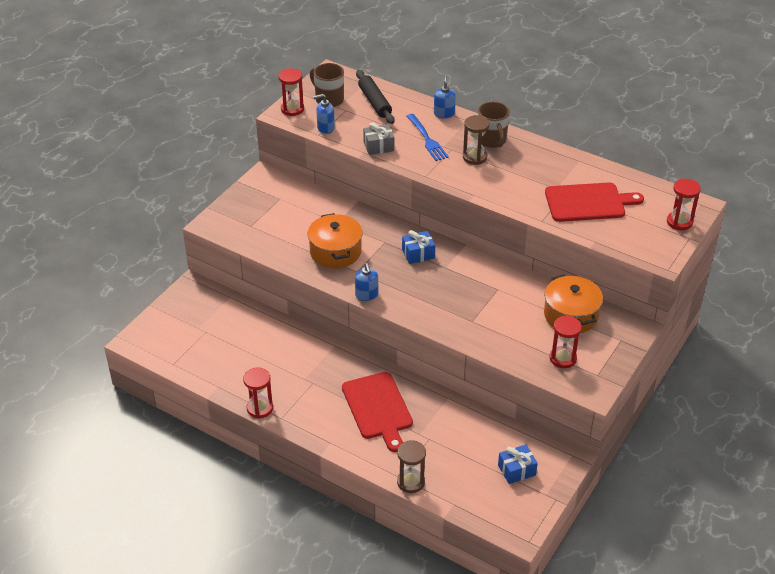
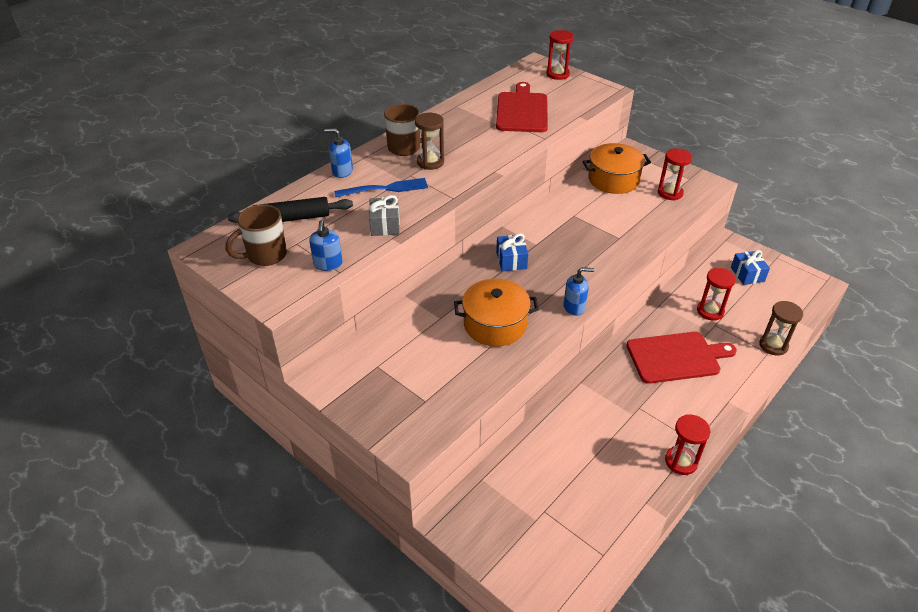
camera: 80 degrees left, 0 degrees up
(292, 109) = (269, 290): red hourglass -> red hourglass (710, 311)

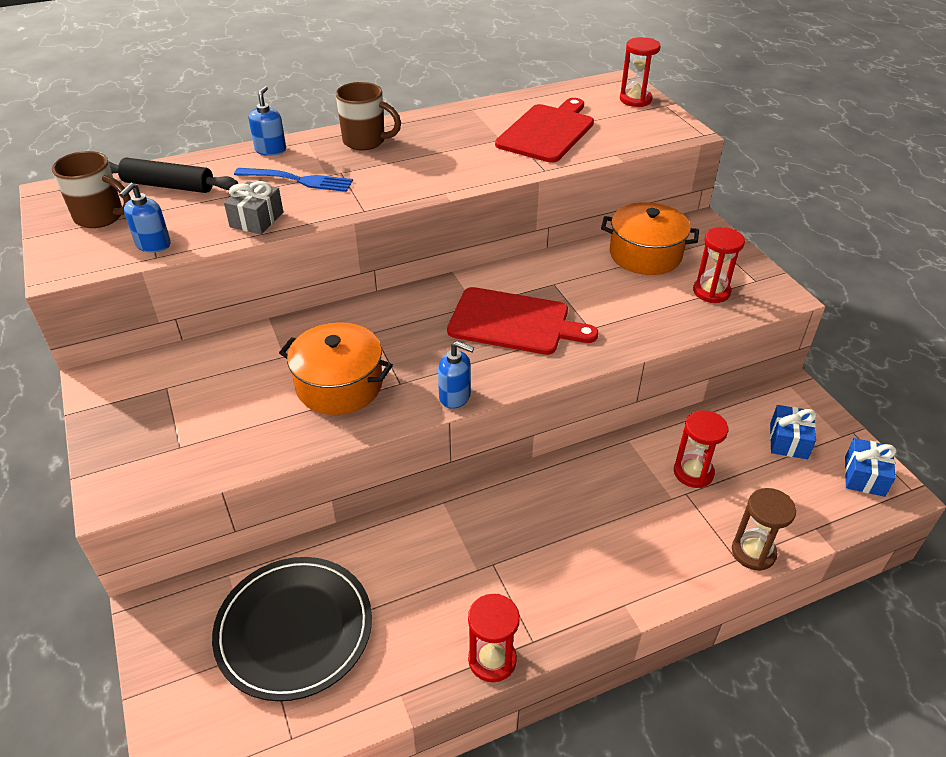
camera: 25 degrees right, 0 degrees up
(265, 256) = (101, 217): brown mug -> brown mug turned 150 degrees counterclockwise
(342, 171) = (270, 150): blue soap dispenser -> blue soap dispenser turned 60 degrees clockwise
(430, 162) = (378, 164): brown hourglass -> none
(511, 260) = (427, 315): blue gift -> blue gift (864, 476)
(552, 494) = (294, 629): none -> black plate
(676, 357) = (596, 517): red cutting board -> red cutting board (514, 322)

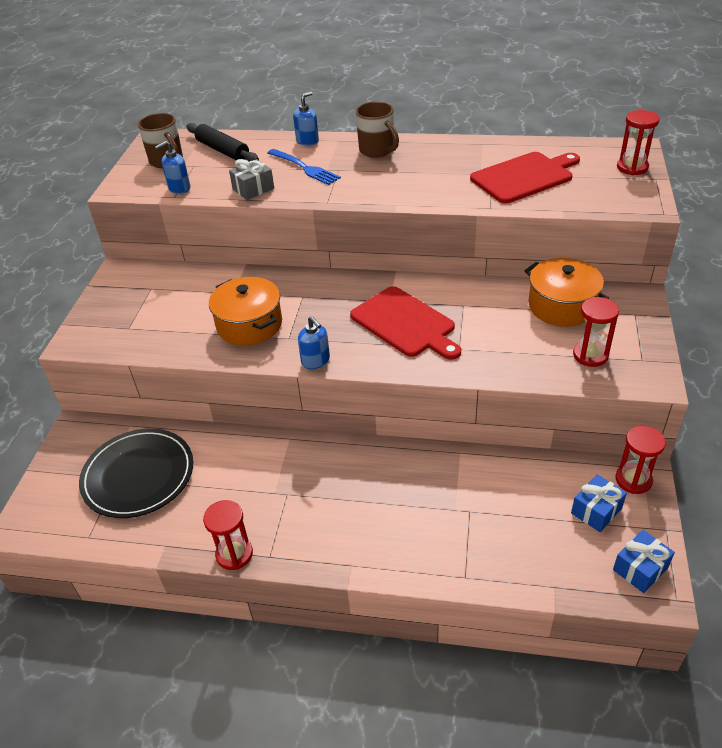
camera: 35 degrees right, 0 degrees up
(693, 472) = (489, 499): red hourglass -> red hourglass (633, 480)
(753, 552) = (483, 578): brown hourglass -> none

